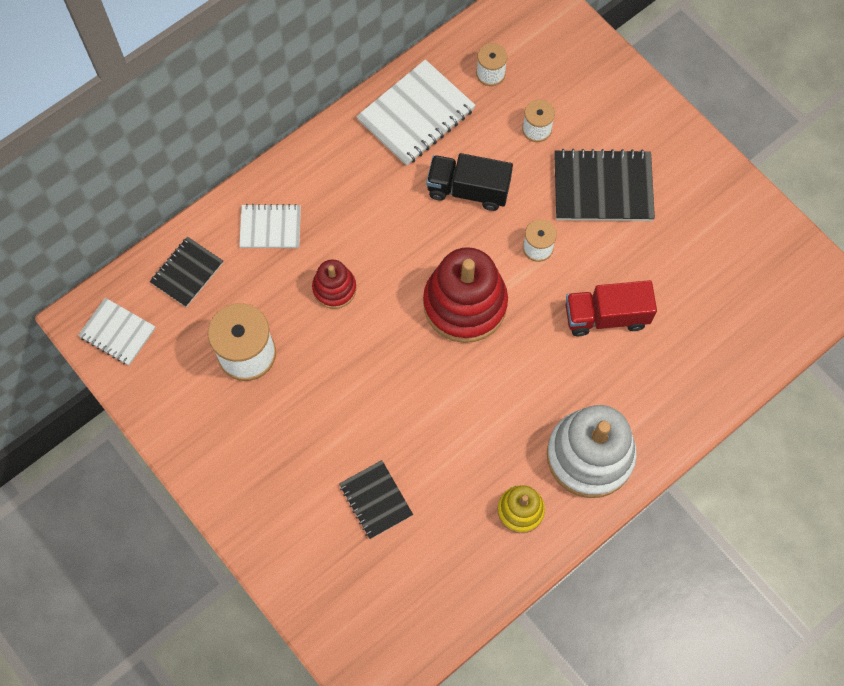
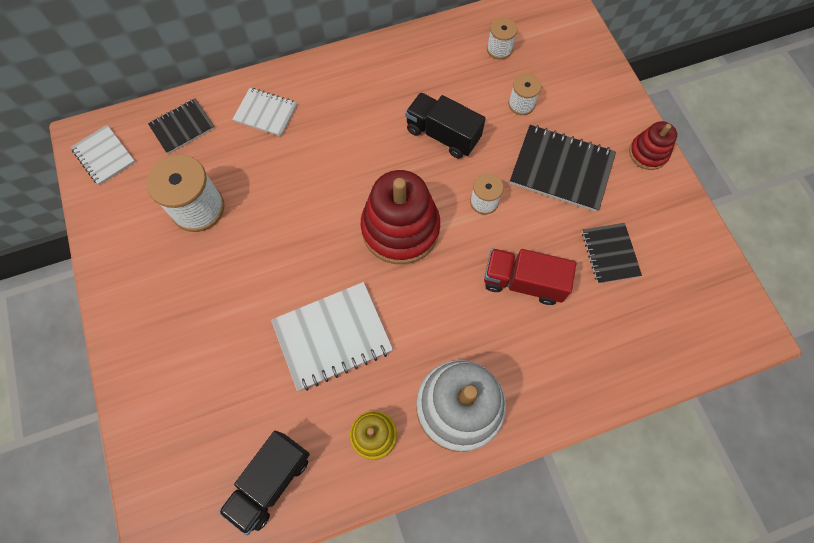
camera: 20 degrees right, 0 degrees up
(334, 288) = (295, 179): red stacking toy -> red stacking toy (648, 153)
(376, 500) = (247, 376): black notebook -> black notebook (610, 254)
(416, 115) = (424, 62): white notebook -> white notebook (332, 336)
(442, 586) = (271, 481): none -> black truck

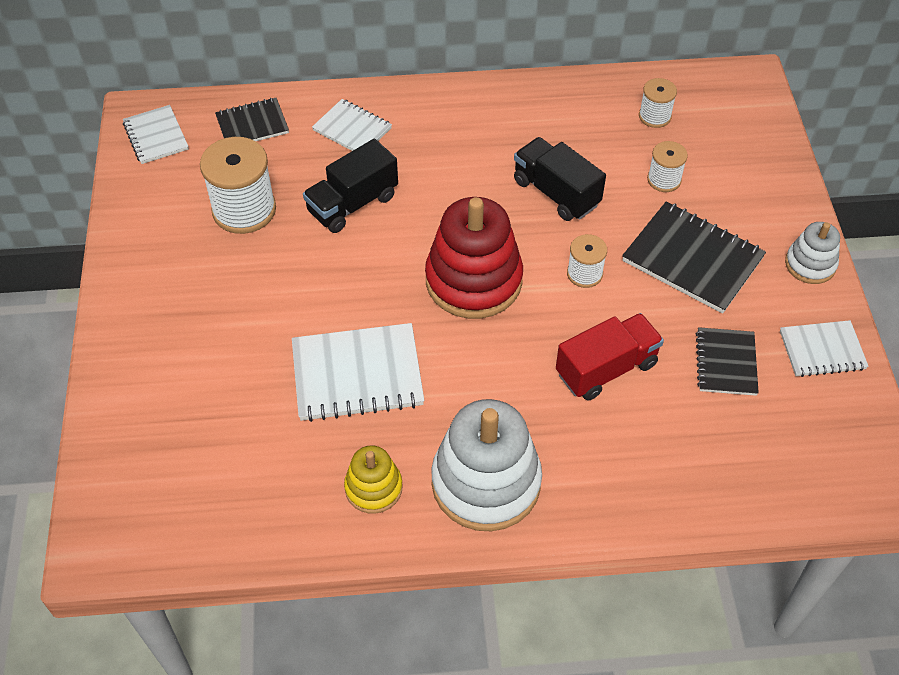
camera: 15 degrees right, 15 degrees down
(271, 481) = (238, 506): black truck -> black truck (352, 204)
(523, 282) = (606, 369): red truck -> red truck turned 120 degrees clockwise
(648, 153) = (810, 264): red stacking toy -> white stacking toy
(676, 225) = (822, 350): none -> white notebook

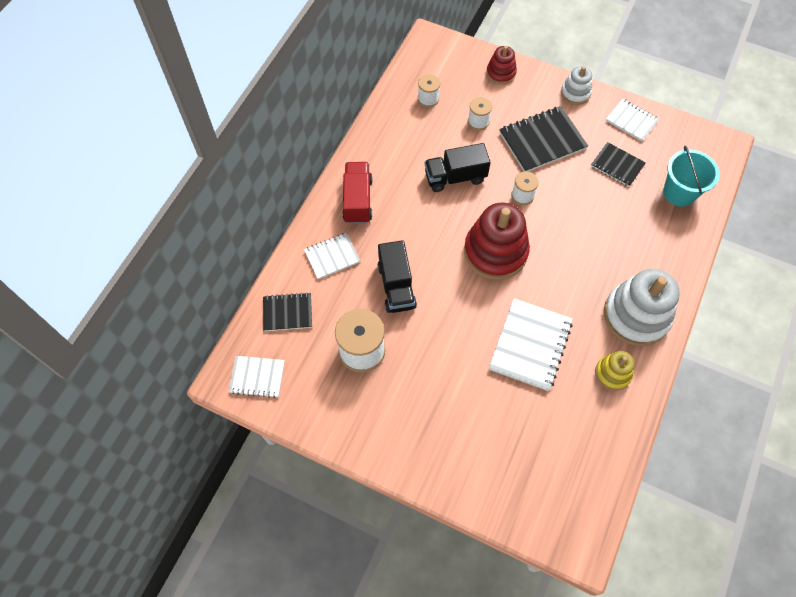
camera: 60 degrees left, 10 degrees up
(252, 125) = (287, 313): black notebook -> black notebook turned 75 degrees clockwise
(606, 369) = (592, 220): red truck -> red truck (358, 200)
(743, 460) = (679, 192): none -> turquoise bucket
(766, 170) = (501, 73): none -> red stacking toy
(822, 350) = (631, 121): white notebook -> white notebook turned 75 degrees counterclockwise

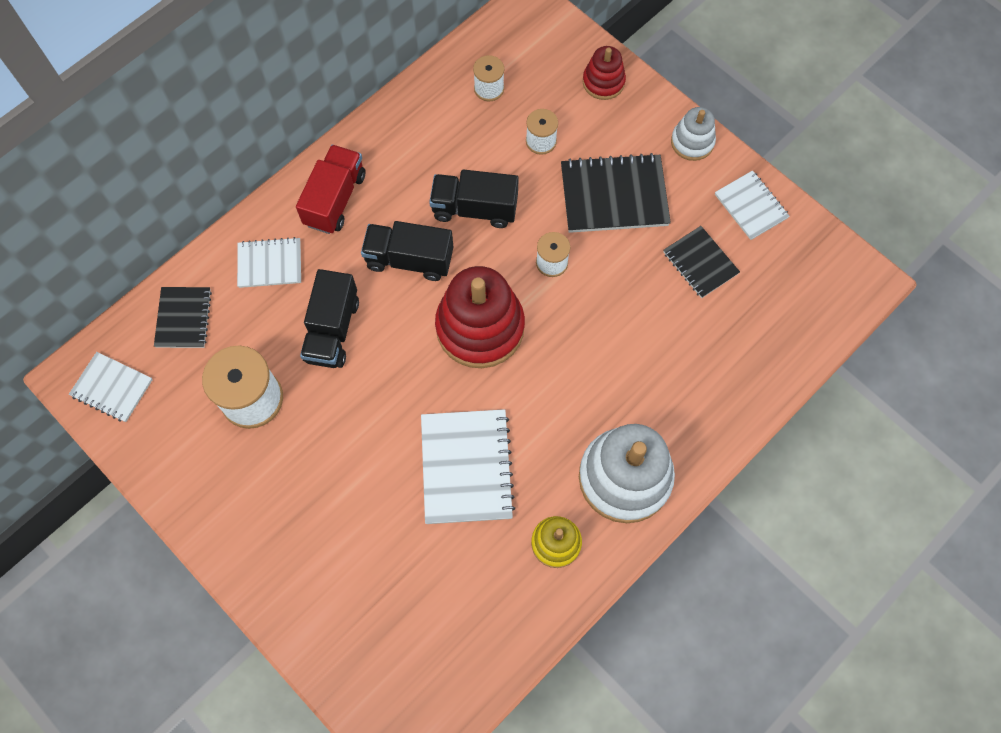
camera: 20 degrees right, 5 degrees up
(287, 313) = (184, 318): black notebook -> black notebook turned 75 degrees clockwise
(427, 223) = (409, 259): none -> black truck
(530, 345) = (466, 467): white notebook -> white notebook turned 45 degrees counterclockwise
(679, 192) = (767, 329): turquoise bucket -> none

